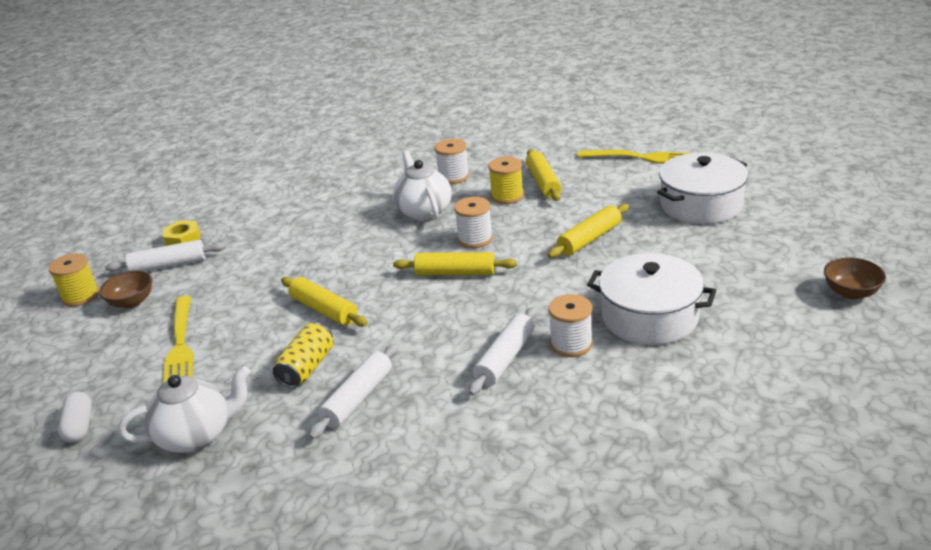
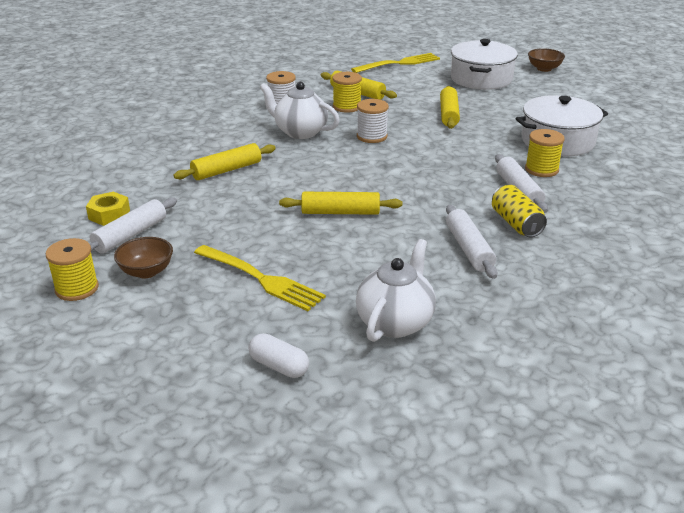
camera: 45 degrees left, 0 degrees up
(307, 368) = (397, 248): yellow can -> yellow can (516, 223)
(455, 273) = (396, 159): yellow rolling pin -> yellow rolling pin (226, 170)
(571, 344) = (541, 169): white spool -> yellow spool
(851, 292) = (631, 97): brown bowl -> brown bowl (544, 69)

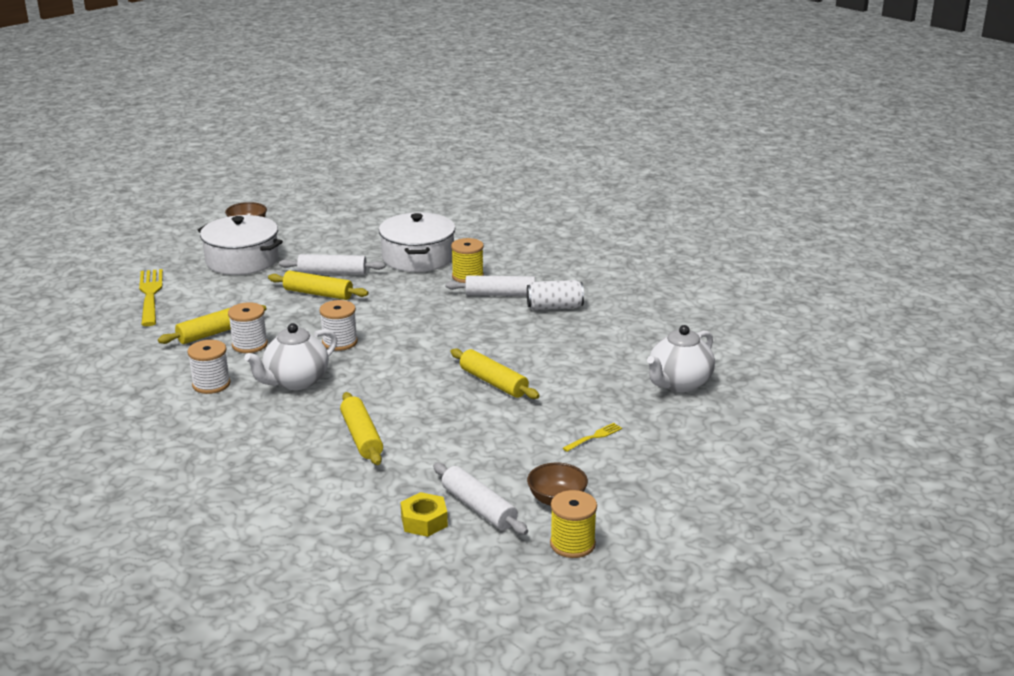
camera: 75 degrees left, 5 degrees down
(261, 279) = (594, 437): yellow fork -> yellow fork, size x0.48
(279, 366) = (723, 441): white capsule -> none
(340, 212) = (493, 382): yellow rolling pin -> yellow rolling pin turned 60 degrees counterclockwise
(347, 107) = (249, 345): yellow spool -> white spool
(395, 322) = (679, 383): white teapot -> white teapot turned 90 degrees counterclockwise
(469, 249) = (585, 334): white rolling pin -> white rolling pin (332, 273)
(516, 223) = (554, 307): yellow can -> white can

